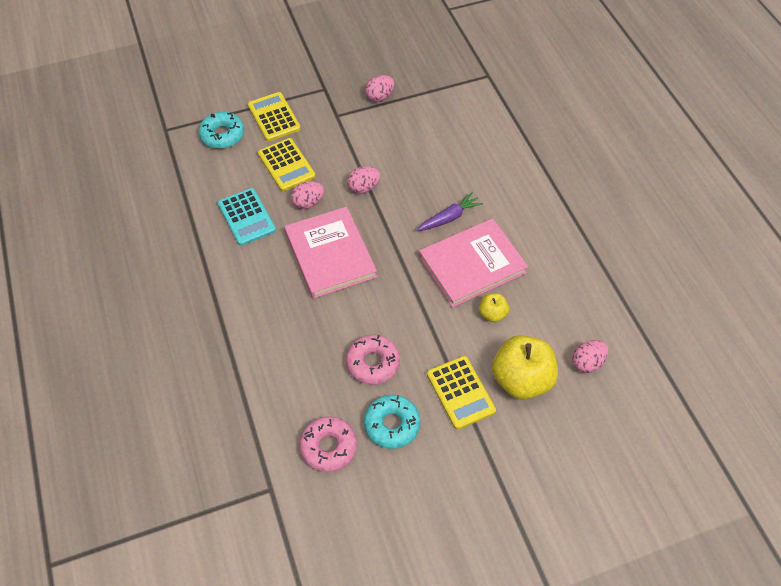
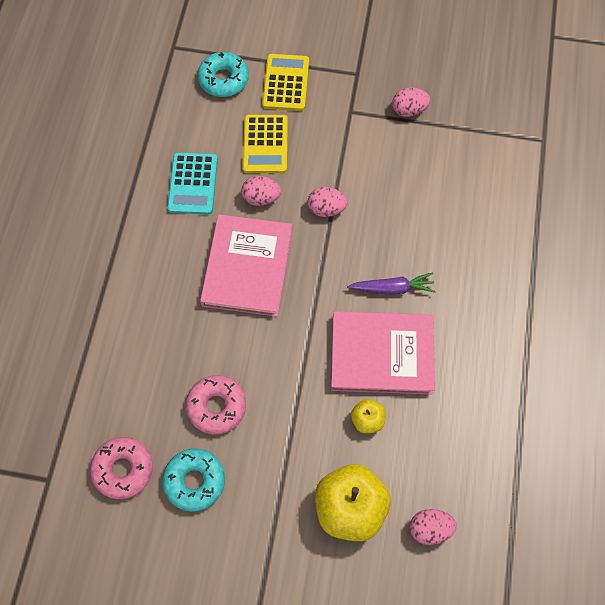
camera: 30 degrees right, 10 degrees up
(460, 392) = (281, 486): yellow calculator -> none

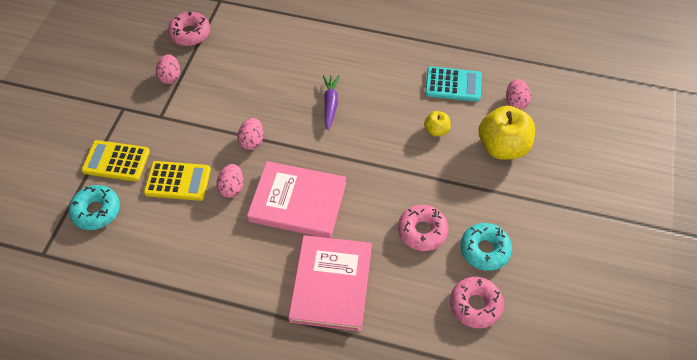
camera: 85 degrees left, 10 degrees down
(193, 184) = (206, 241): turquoise calculator -> turquoise calculator (453, 84)
(382, 354) = (384, 116): pink book -> pink book (331, 284)
(480, 117) = (190, 33): none -> pink donut

